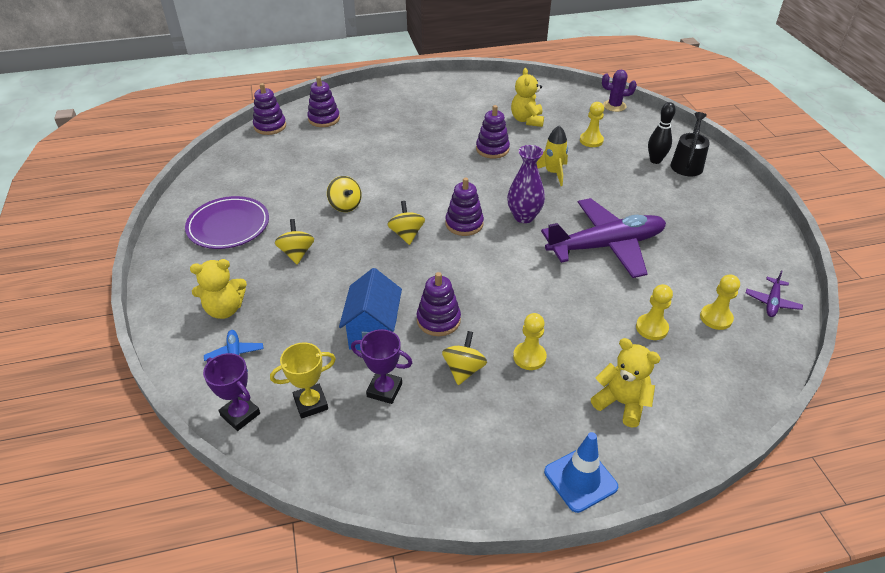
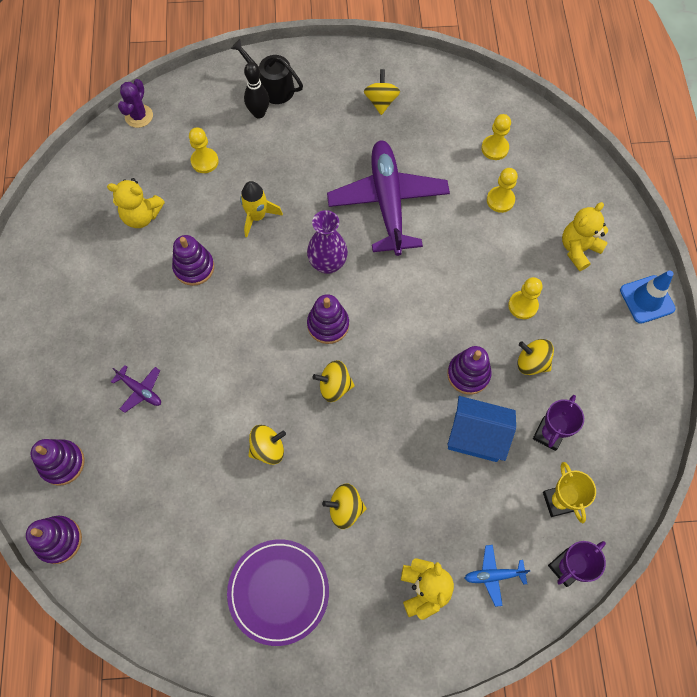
camera: 80 degrees left, 25 degrees up
(718, 229) = (381, 101): none -> yellow spinning top
(772, 302) = (481, 100): purple plane -> purple plane (140, 390)

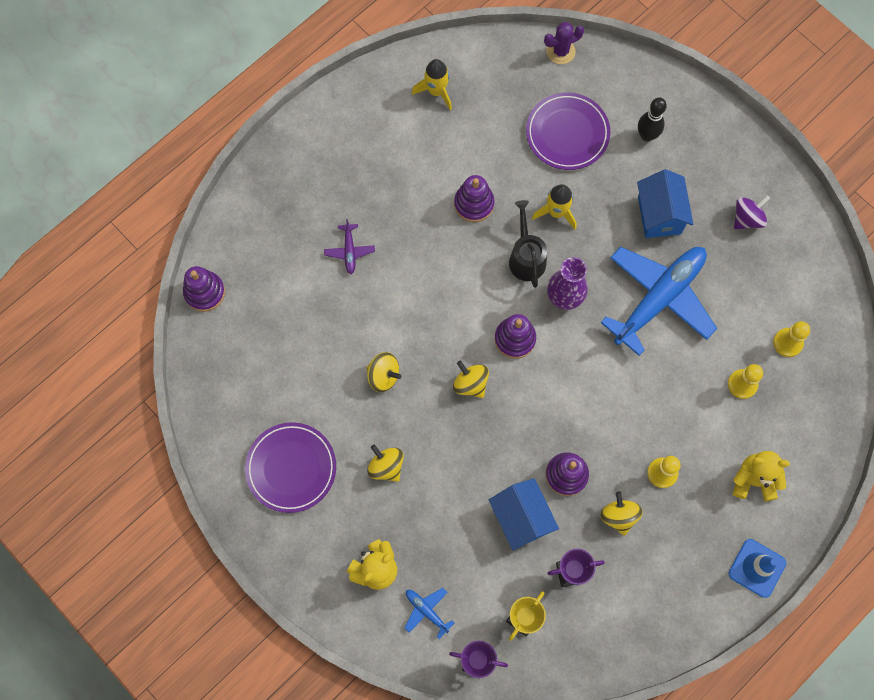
camera: 50 degrees right, 5 degrees up
(62, 463) = (255, 246): purple stacking toy -> none
(79, 222) = (436, 91): none -> yellow rocket
(142, 216) = (481, 130): yellow teddy bear -> none
(204, 161) = (567, 133): yellow pawn -> purple plate
(272, 87) = (680, 125): black watering can -> black watering can (526, 258)
(325, 152) = (659, 215): none -> blue house
(381, 101) = (747, 218): yellow spinning top -> purple spinning top
(388, 202) = (659, 298): purple plane -> blue plane

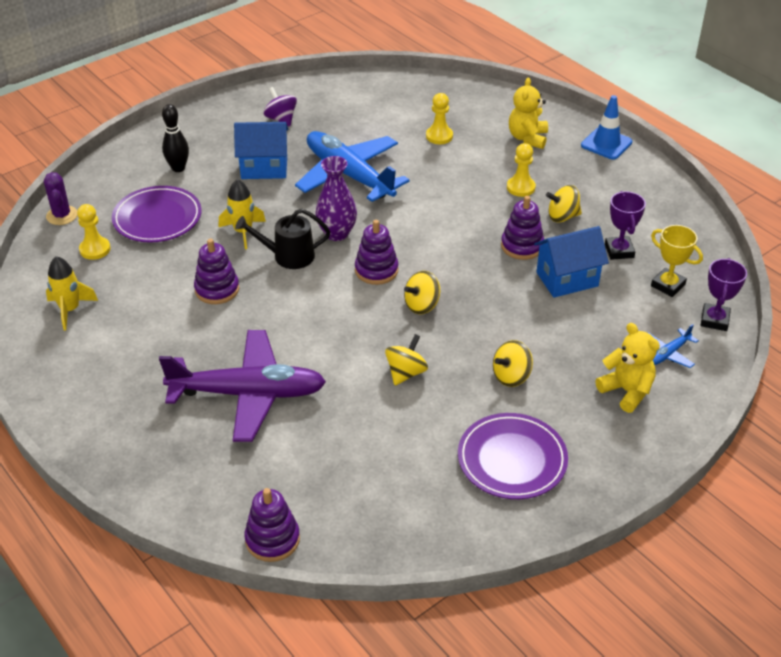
camera: 85 degrees left, 30 degrees down
(349, 251) = (248, 394): purple plane -> purple plane, size x2.45
(787, 343) = (403, 109): yellow pawn -> yellow pawn (95, 249)

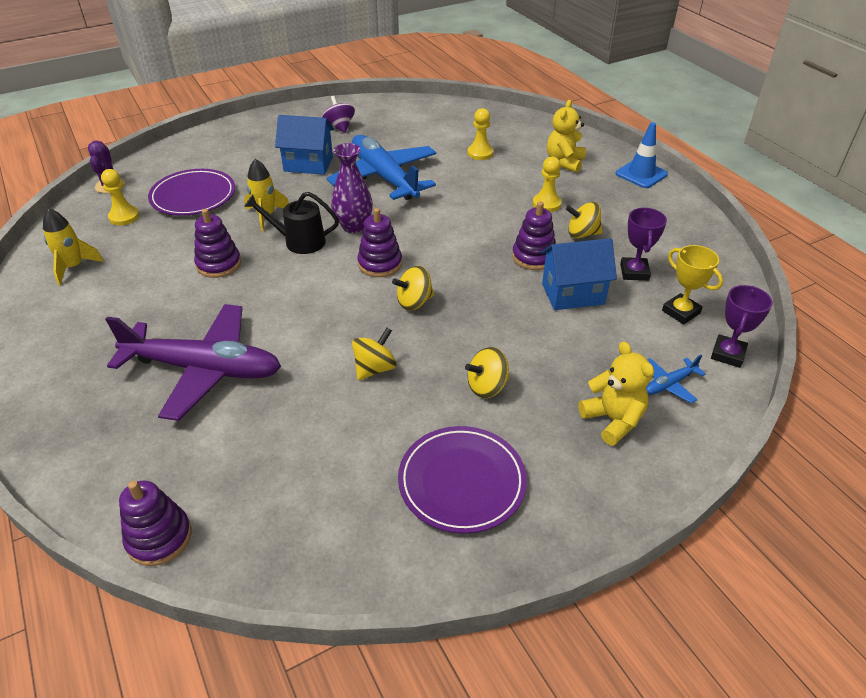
camera: 10 degrees right, 0 degrees up
(178, 168) = (231, 157): black bowling pin -> none

